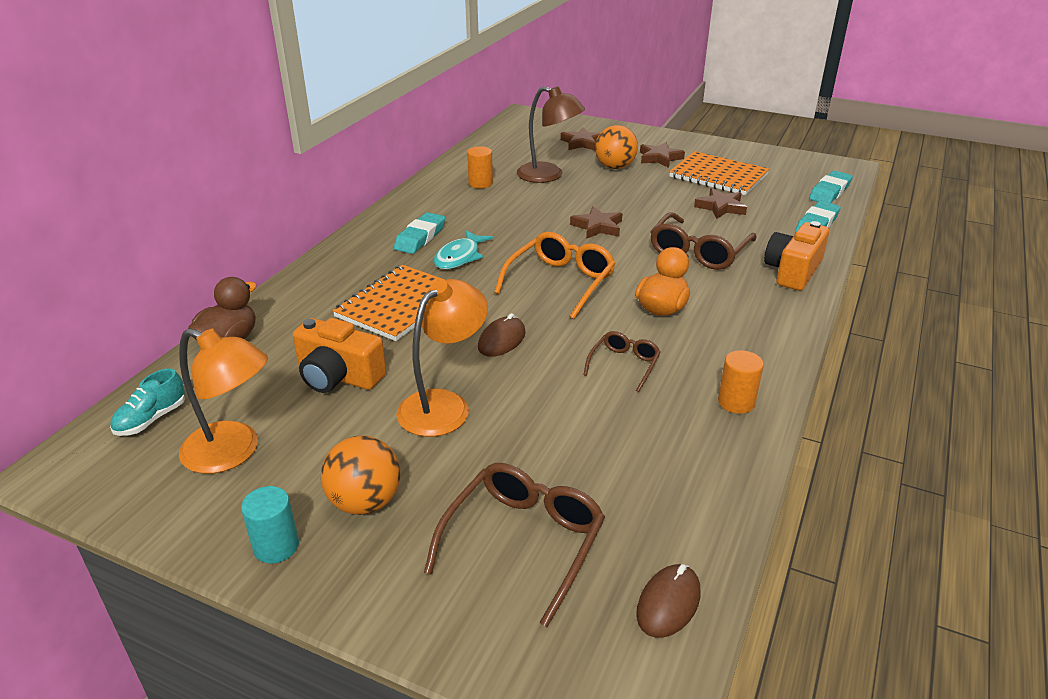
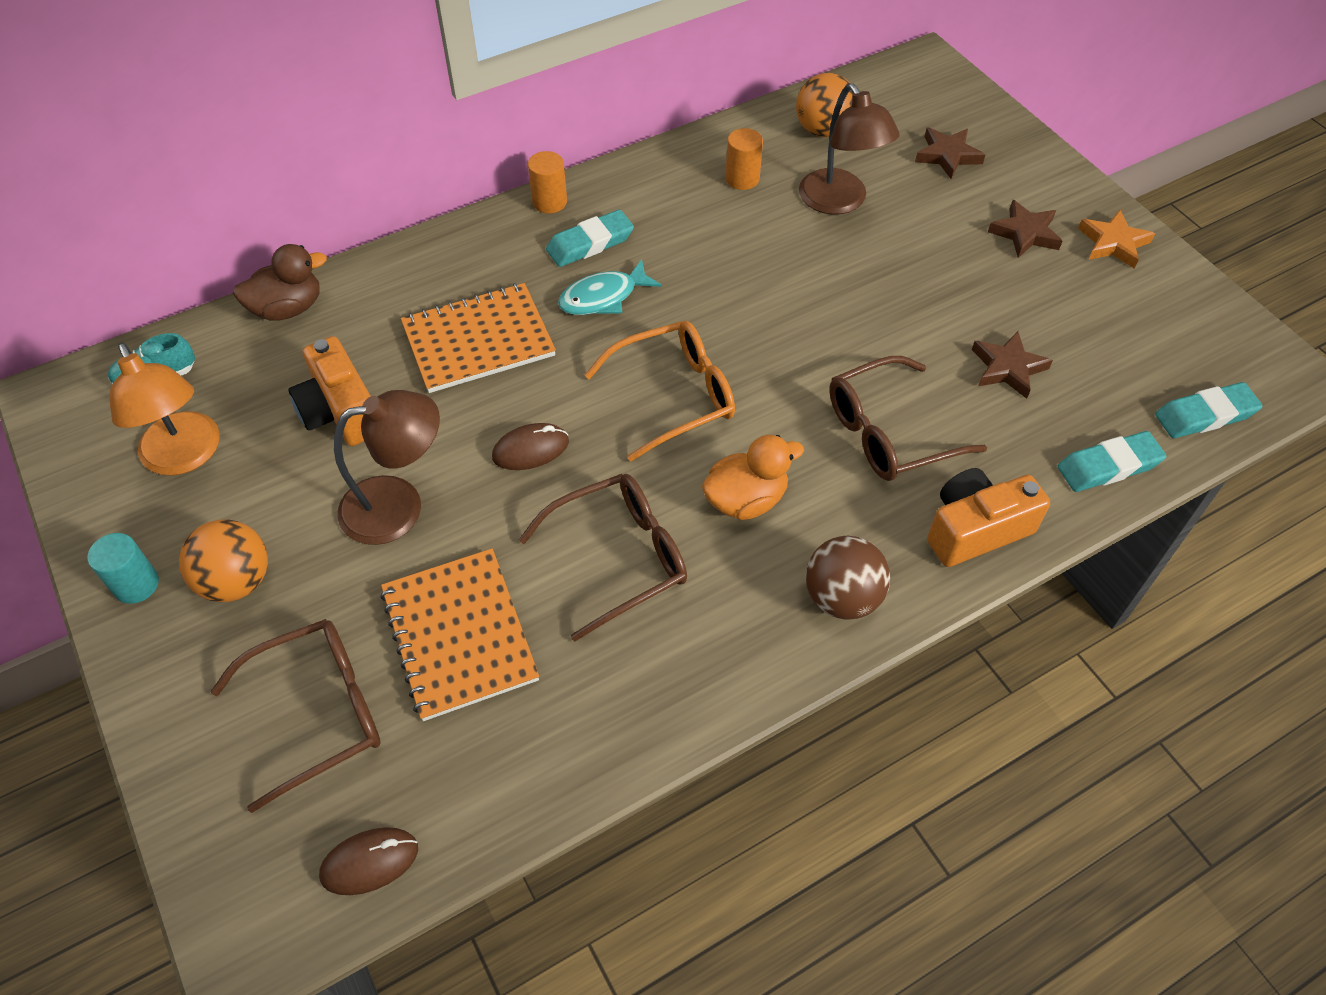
camera: 35 degrees right, 20 degrees up
(444, 405) = (399, 505): orange lamp -> brown lamp
(597, 227) = (808, 325): brown star -> none
(615, 167) = (943, 224): orange ball -> orange ball (823, 130)
(624, 364) = (620, 557): brown glasses -> brown glasses, size x1.76
(705, 149) = (1113, 243): none -> orange star
(718, 176) = (1071, 306): orange notebook -> orange notebook (459, 635)
(736, 402) = (681, 681): orange cylinder -> orange cylinder (549, 202)
(768, 326) = (842, 597): none -> brown ball

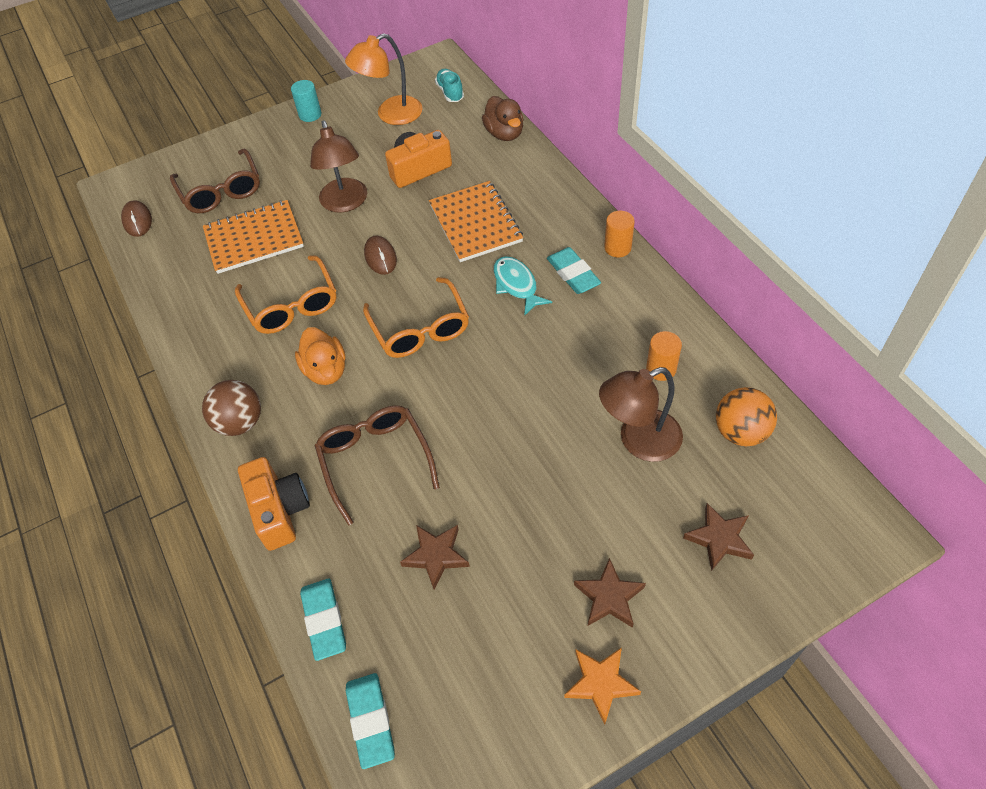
camera: 95 degrees right, 0 degrees up
(236, 581) = (305, 149): orange ball -> none
(620, 557) = (292, 305): brown glasses -> orange glasses

